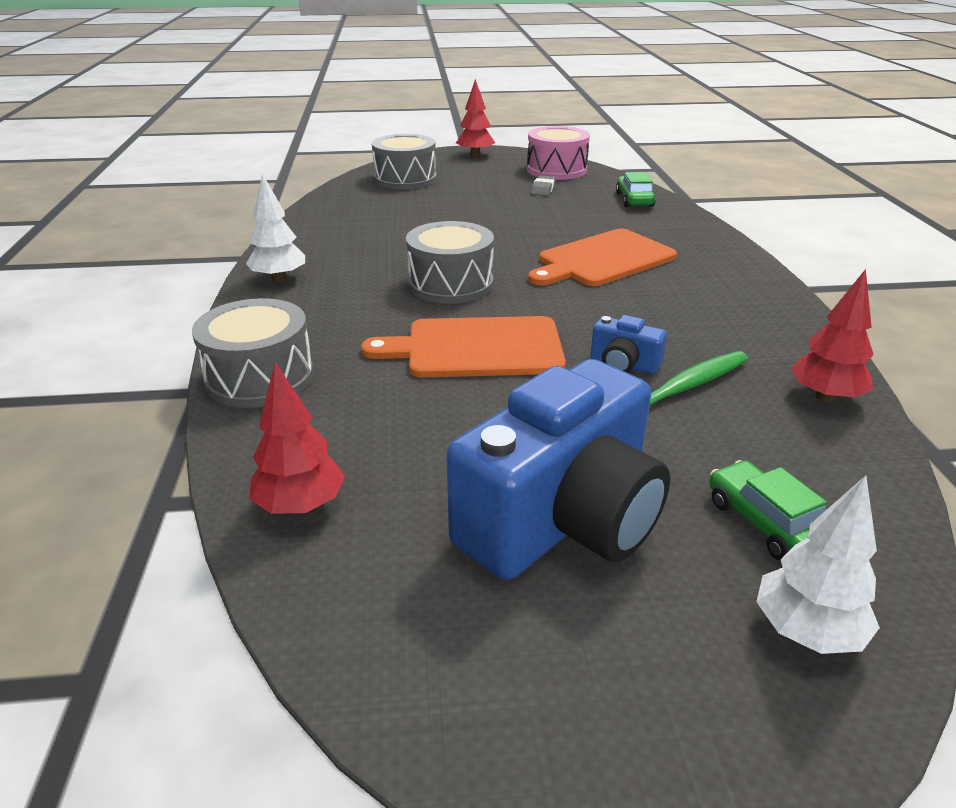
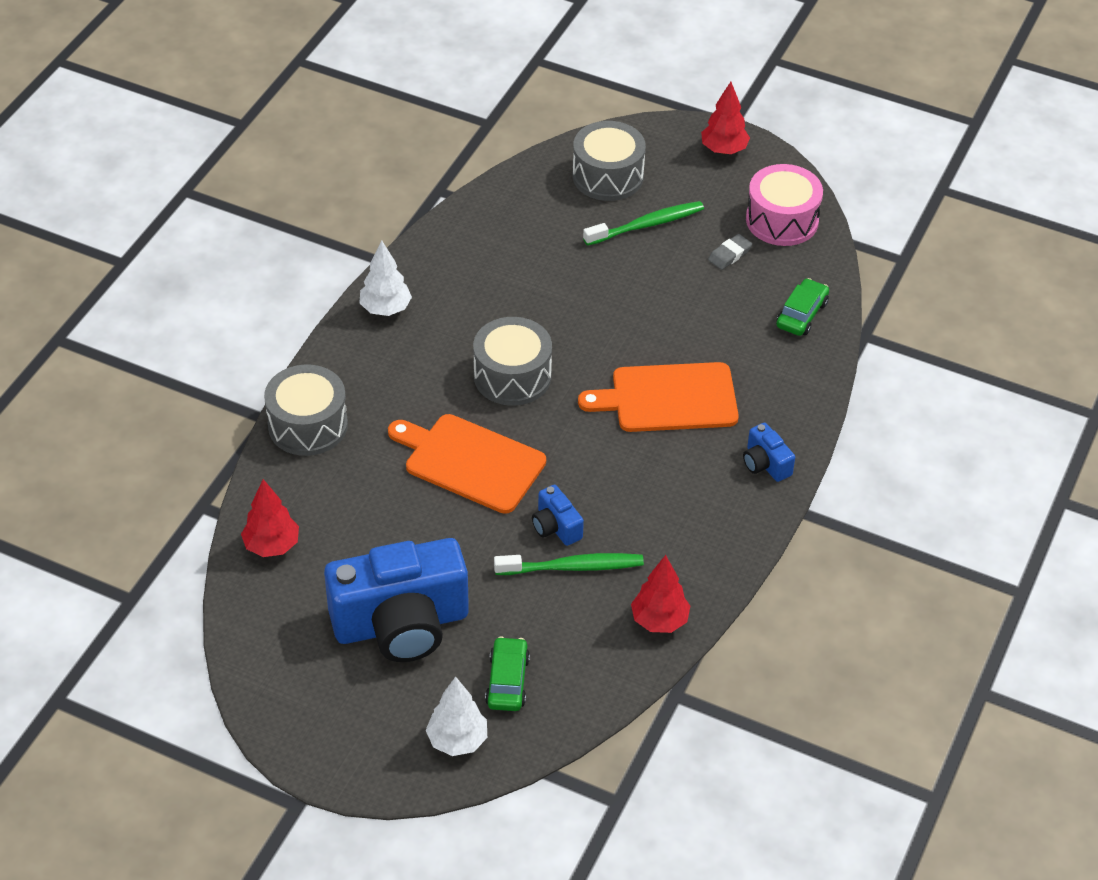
camera: 30 degrees right, 15 degrees up
(463, 191) = (646, 225): none -> green toothbrush
(734, 270) = (765, 464): none -> blue camera

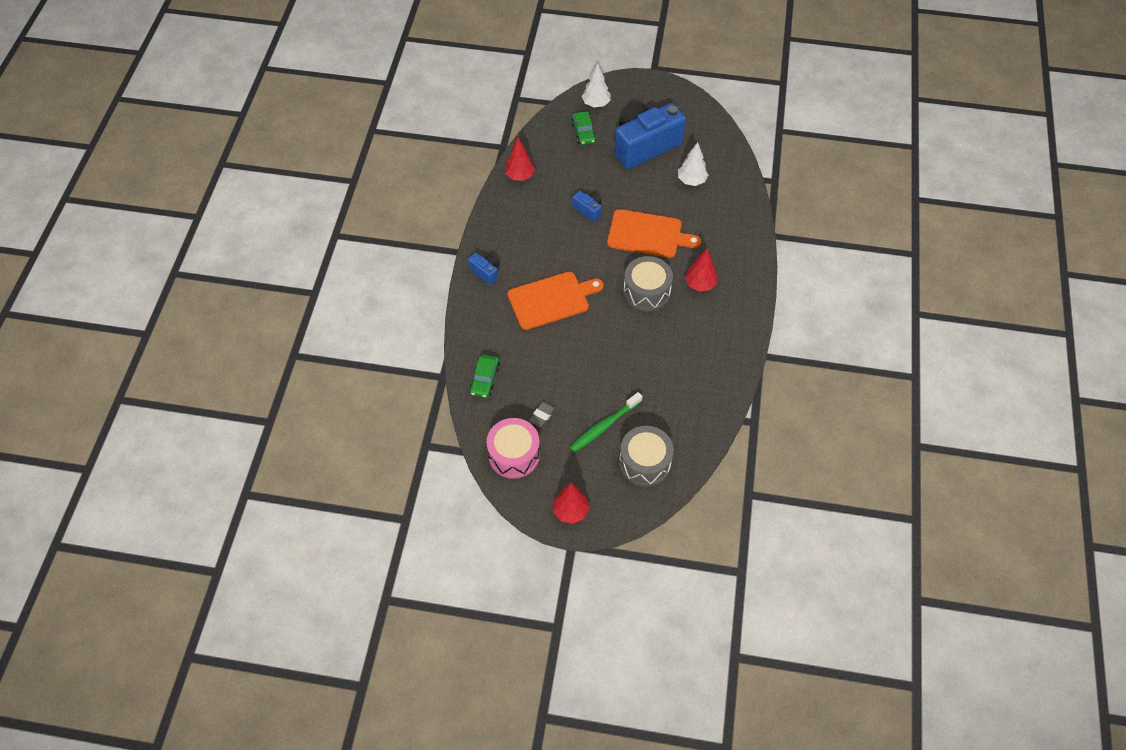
camera: 165 degrees right, 10 degrees up
(272, 546) = (727, 167): red tree -> red tree (700, 284)
(308, 425) = (745, 234): grey drum -> none
(385, 309) = (741, 318): white tree -> white tree (691, 180)
(572, 567) = (572, 192): green toothbrush -> none

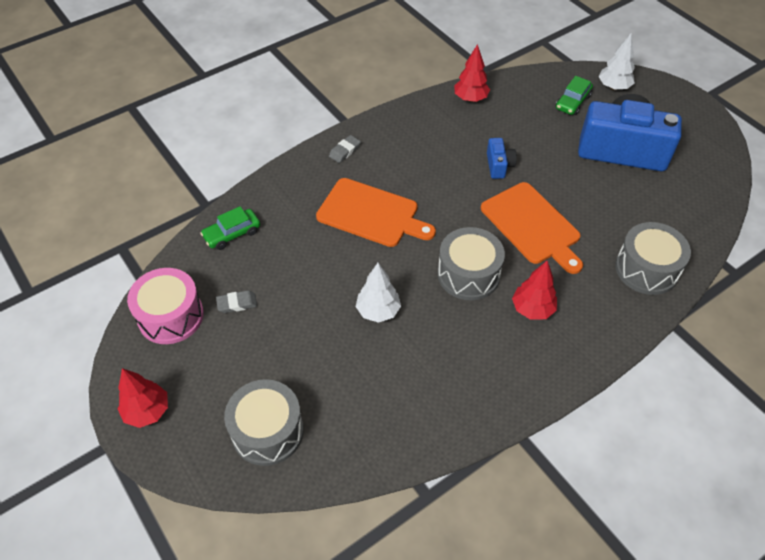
camera: 45 degrees right, 5 degrees down
(485, 272) = (345, 151): blue camera -> grey eraser
(604, 426) = (276, 361): green toothbrush -> none
(691, 180) = (636, 210): white tree -> white tree (378, 311)
(731, 214) = (646, 269): none -> grey drum

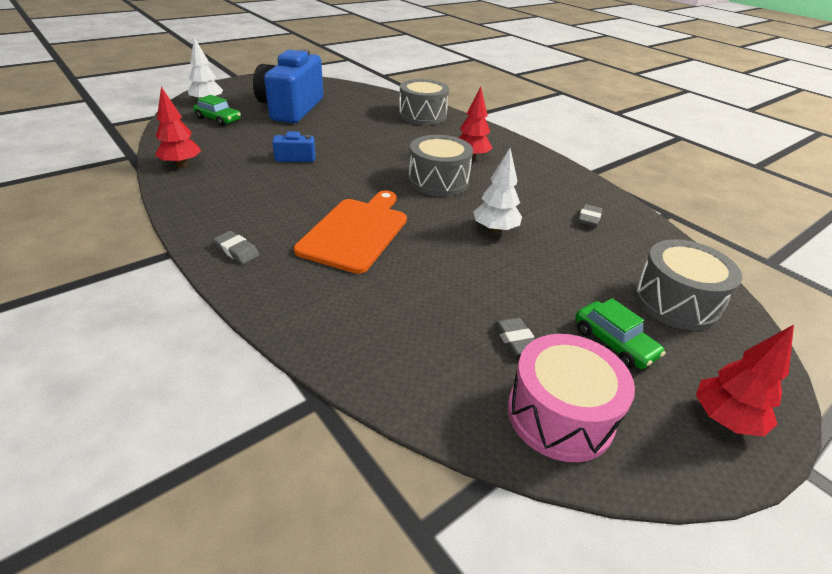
camera: 95 degrees left, 15 degrees down
(232, 234) = (387, 355): green car -> green car (614, 343)
(404, 399) = (589, 218): none -> grey eraser
(532, 225) = (377, 149): orange cutting board -> none

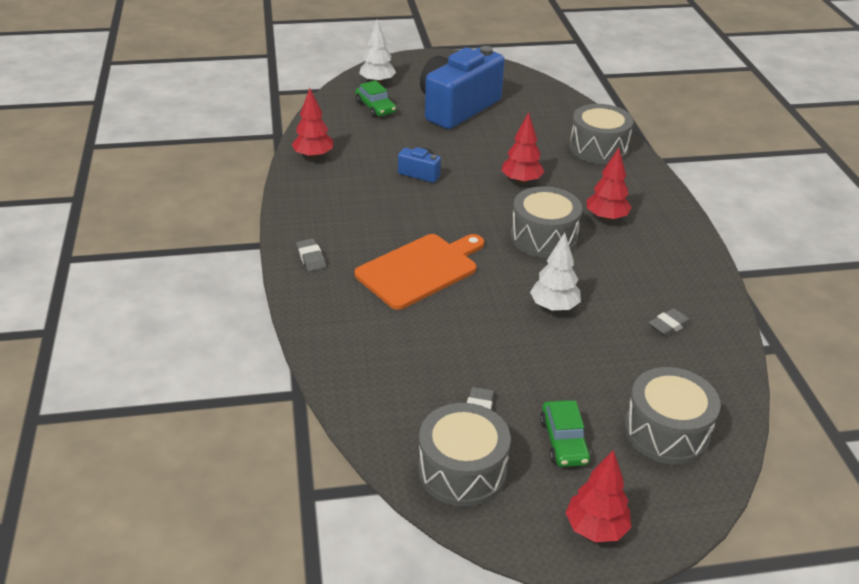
camera: 30 degrees right, 0 degrees up
(385, 146) = (521, 181): none -> red tree
(560, 415) = (462, 471): pink drum -> grey drum

